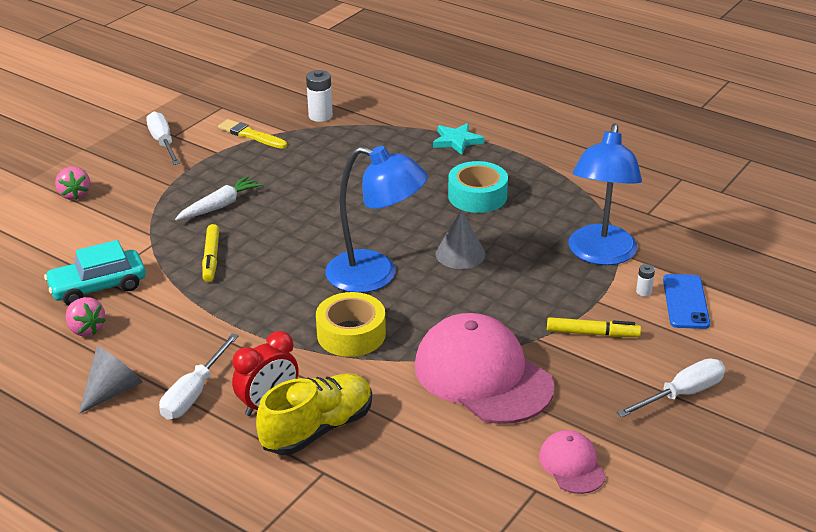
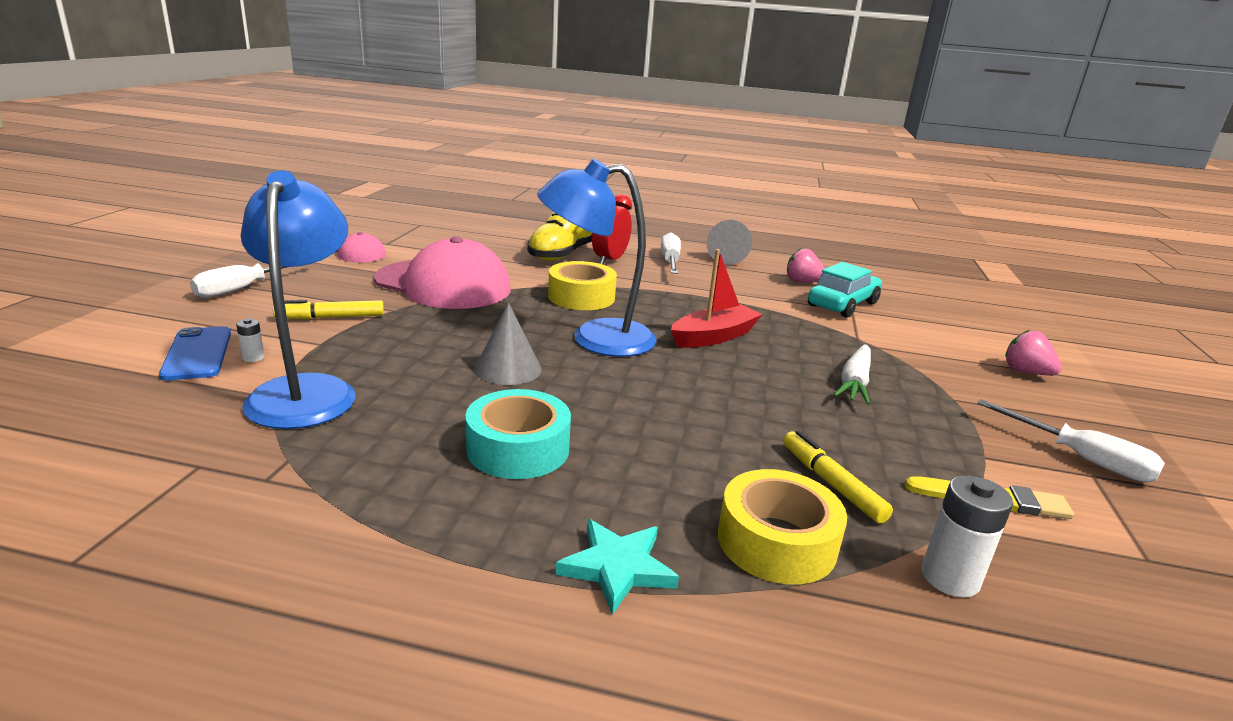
camera: 155 degrees right, 10 degrees down
(211, 258) = (782, 333): yellow marker -> yellow marker (831, 483)
(274, 263) = (714, 337): none -> red boat
(379, 138) = (776, 542): none -> yellow tape

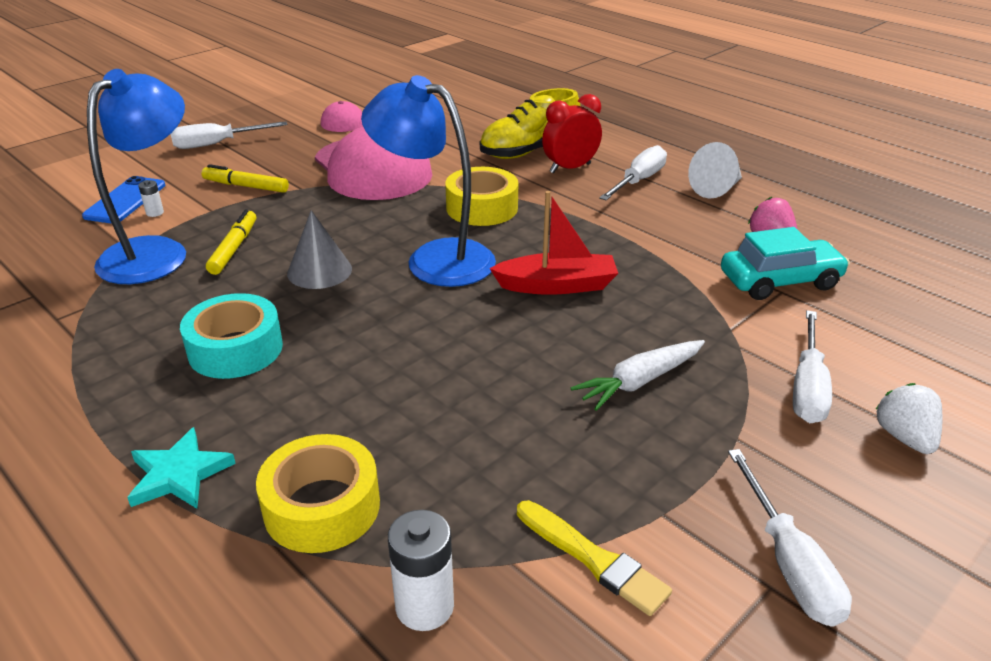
camera: 35 degrees right, 10 degrees up
(727, 258) = (716, 189): grey cone -> white cone
(831, 483) = (448, 476): yellow marker -> yellow marker (234, 248)
(944, 359) = (807, 387): none -> white screwdriver
(1026, 372) = (904, 437): pink strawberry -> white strawberry

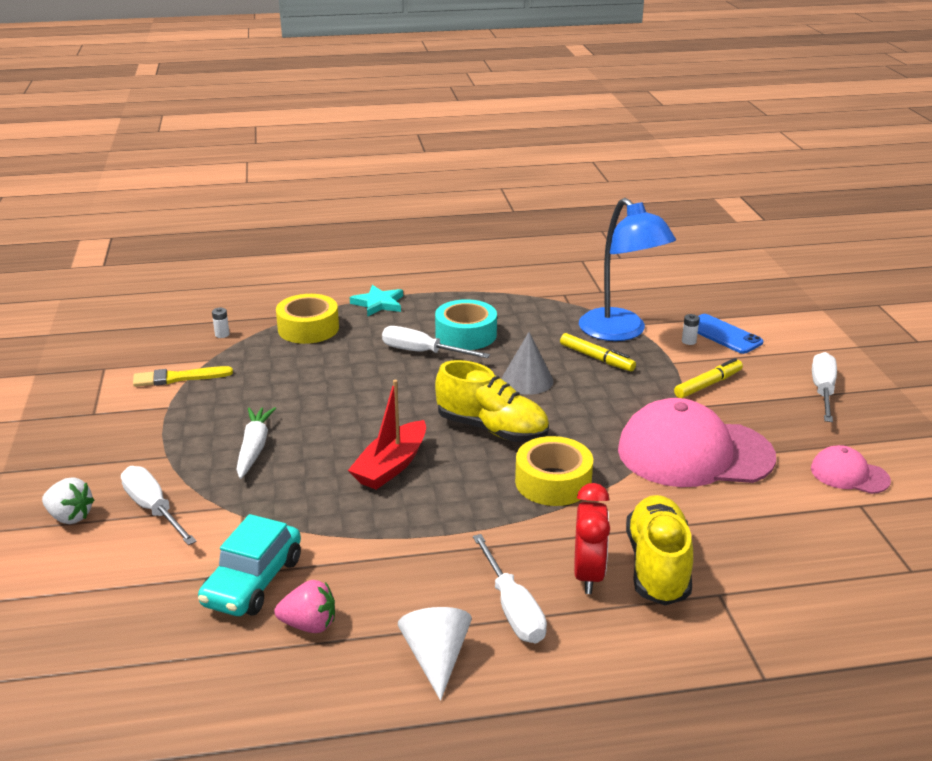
camera: 125 degrees right, 5 degrees down
(424, 606) = (222, 334): white battery -> white battery, size x0.52
(435, 258) = (492, 429): blue lamp -> yellow shoe
(789, 563) = (92, 424): white screwdriver -> white screwdriver (422, 352)

